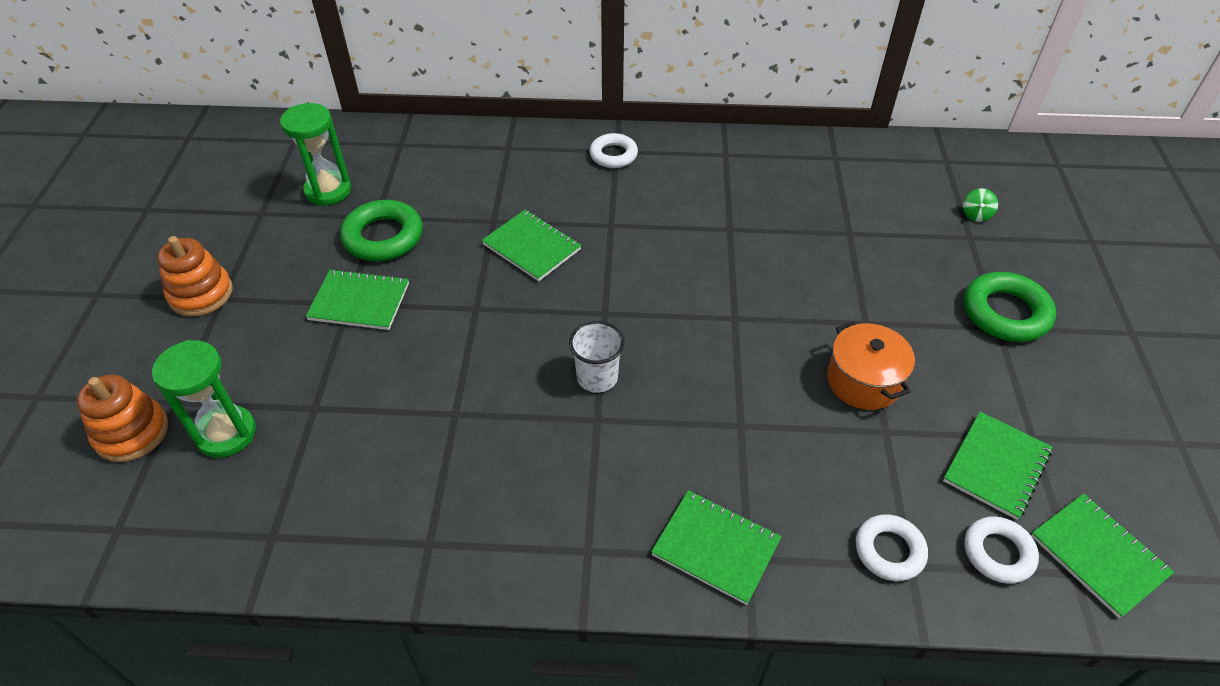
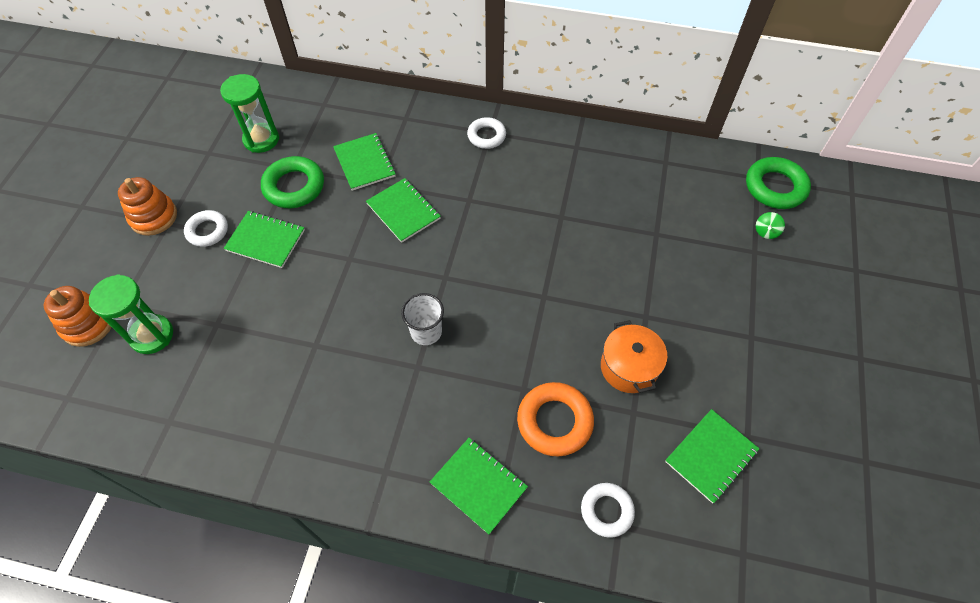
camera: 10 degrees right, 10 degrees up
(791, 456) = (554, 421): none -> orange ring
(998, 553) = (689, 527): white ring -> white ring (207, 231)
(1005, 313) = (761, 325): green ring -> green ring (775, 187)
(1098, 555) = (766, 543): green notebook -> green notebook (364, 163)

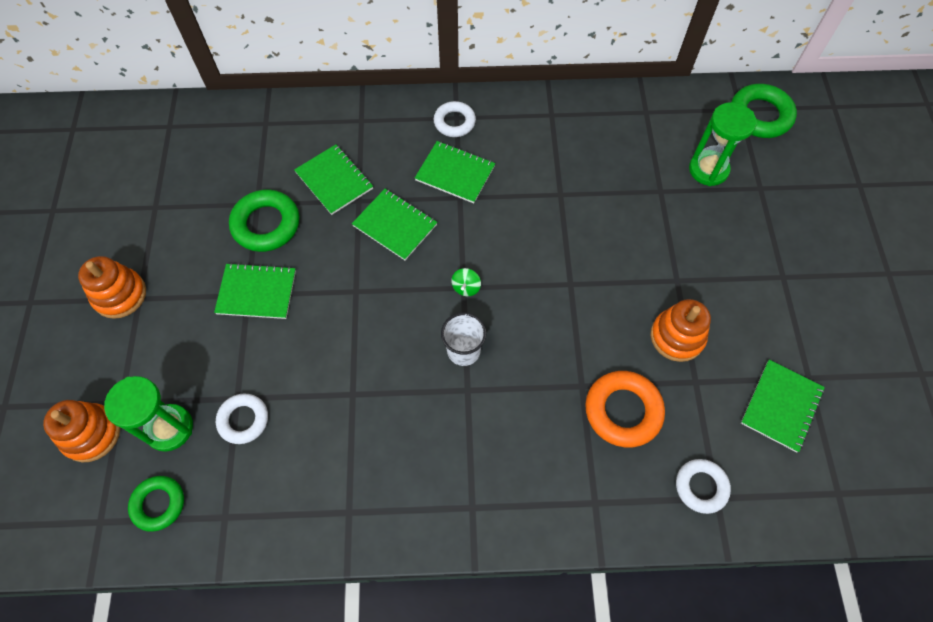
camera: 15 degrees left, 5 degrees up
(119, 396) = (158, 504): none -> green ring
(207, 231) = (188, 297): white ring -> white ring (243, 420)
(261, 139) = (210, 179): green hourglass -> green hourglass (708, 170)
(478, 485) = (570, 496): green notebook -> green notebook (455, 173)
(629, 367) = (677, 337): orange pot -> orange stacking toy
(766, 232) = (765, 164): green spinning top -> green spinning top (466, 287)

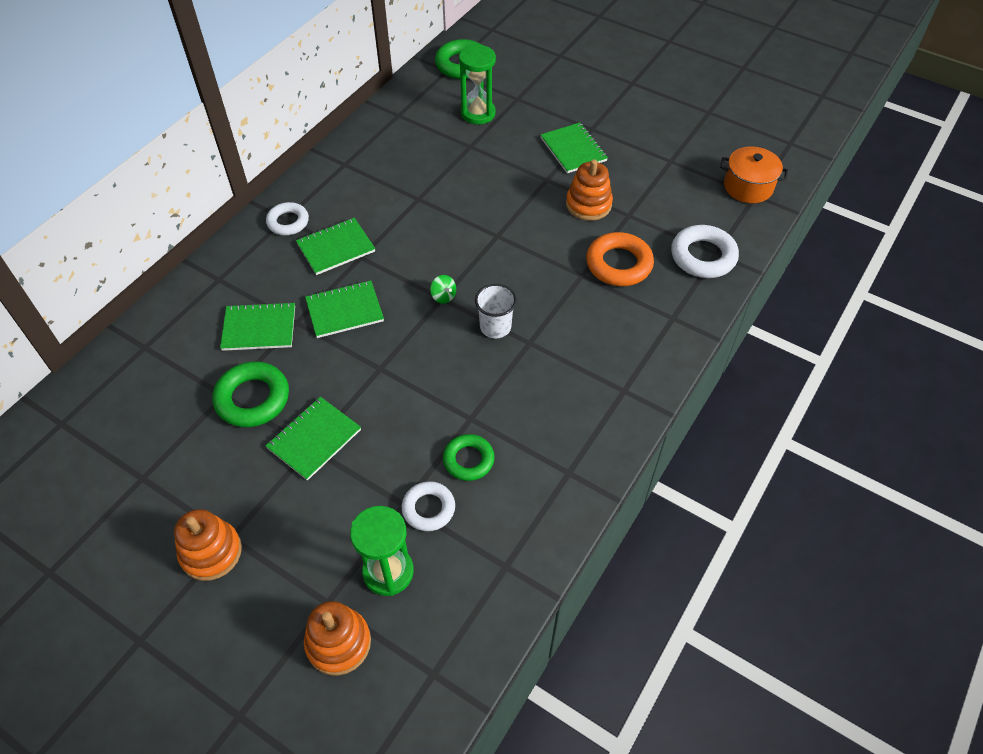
camera: 55 degrees left, 10 degrees down
(158, 504) = (454, 614): green ring -> green ring (468, 460)
(701, 487) = (703, 256): white ring -> white ring, size x1.53
(781, 406) = (679, 185): green notebook -> green notebook (573, 149)
(844, 478) = (748, 187): none -> orange pot

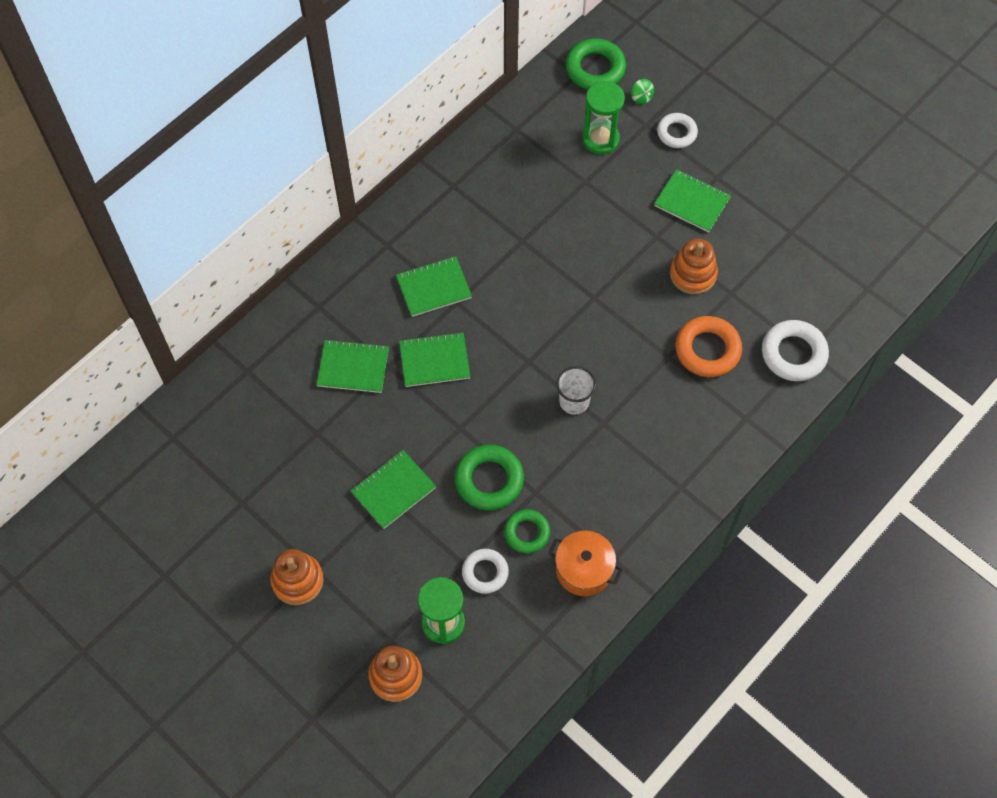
camera: 10 degrees right, 10 degrees up
(252, 398) = (342, 441): green ring -> green ring (489, 480)
(288, 222) = (390, 250): white ring -> white ring (676, 133)
(443, 296) = (530, 360): green spinning top -> green spinning top (641, 97)
(573, 149) = (692, 202): green notebook -> green notebook turned 45 degrees counterclockwise
(748, 187) = (863, 277): orange pot -> orange pot (583, 569)

